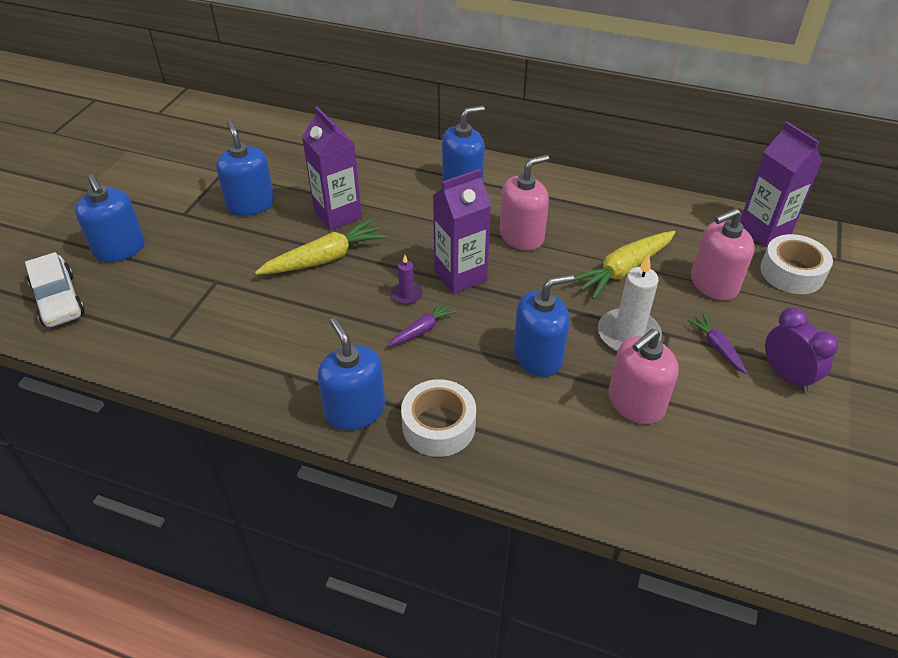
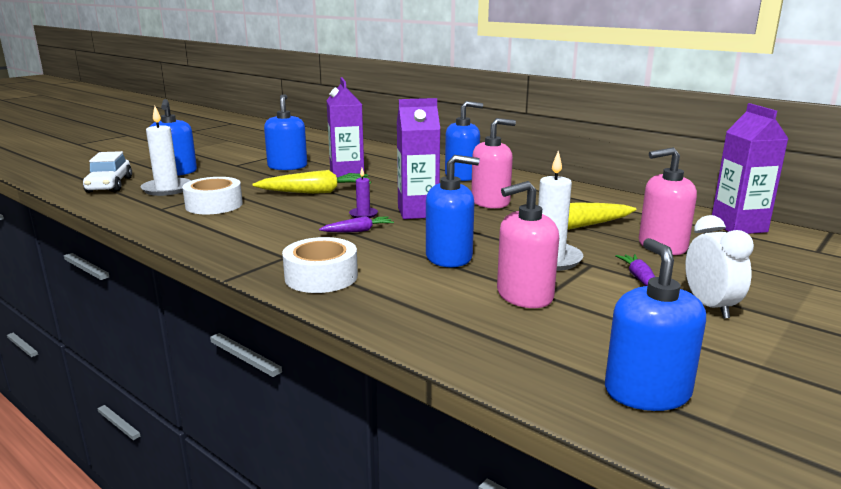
camera: 20 degrees right, 25 degrees down
(141, 292) = (167, 189): none -> white candle
(355, 410) = (259, 258): blue soap dispenser -> blue soap dispenser (647, 392)
(786, 376) = (709, 306): purple clock -> white clock
(792, 272) = (756, 251): white tape -> white tape (214, 205)

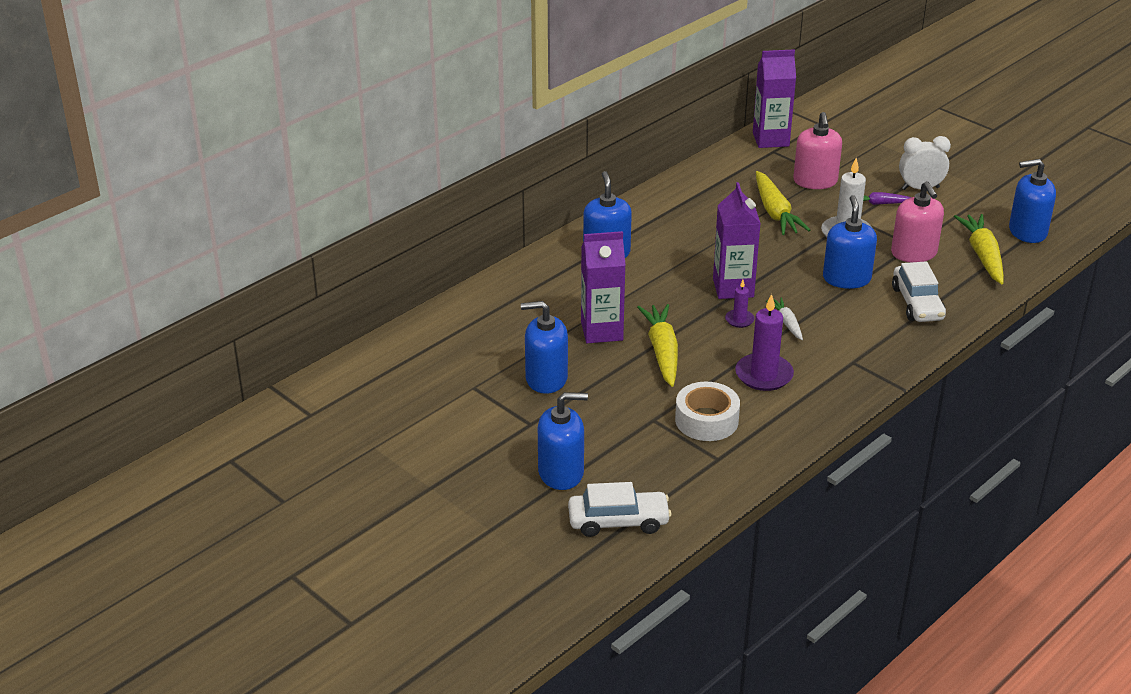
camera: 85 degrees left, 15 degrees up
(167, 189) = (641, 467): white candle -> none
(272, 222) = (764, 375): none -> purple candle
(321, 276) = (893, 341): white tape -> none
(358, 231) = (786, 323): purple carrot -> white carrot
(402, 293) = (917, 303): none -> white car
(490, 202) = (702, 245): pink soap dispenser -> none
(542, 344) = (982, 256): none -> yellow carrot

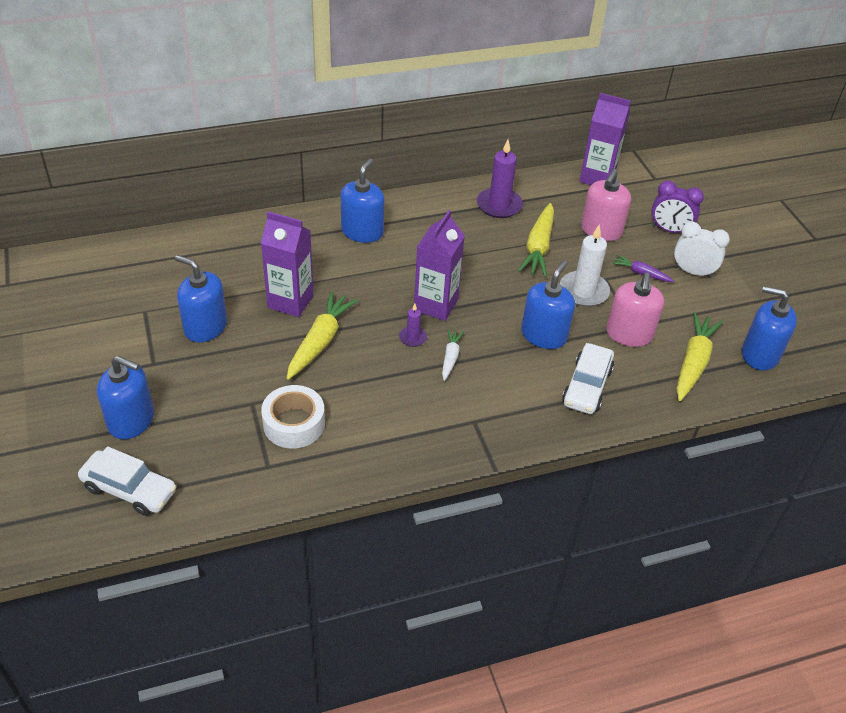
camera: 25 degrees right, 10 degrees up
(764, 375) = (383, 400): purple candle -> purple candle (499, 205)
(871, 162) = (669, 230): none -> purple clock

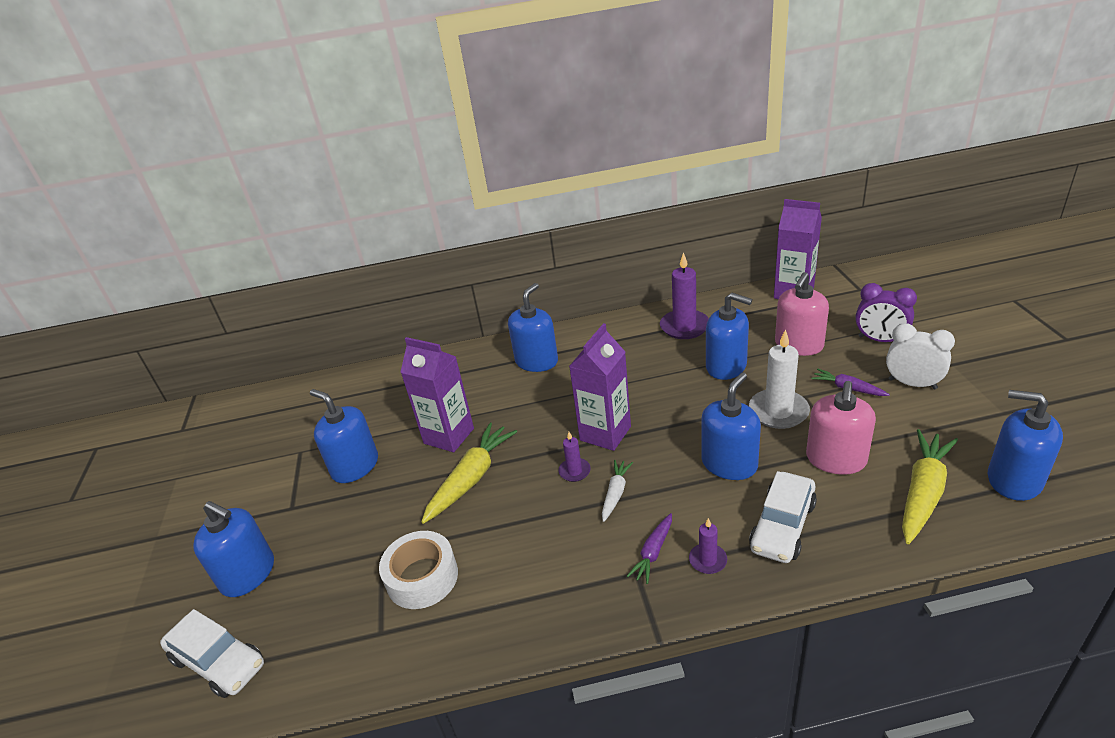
camera: 15 degrees right, 10 degrees down
(486, 405) = (653, 552): none -> purple carrot
(529, 412) = (708, 560): none -> purple candle
(538, 247) = (726, 366): yellow carrot -> blue soap dispenser

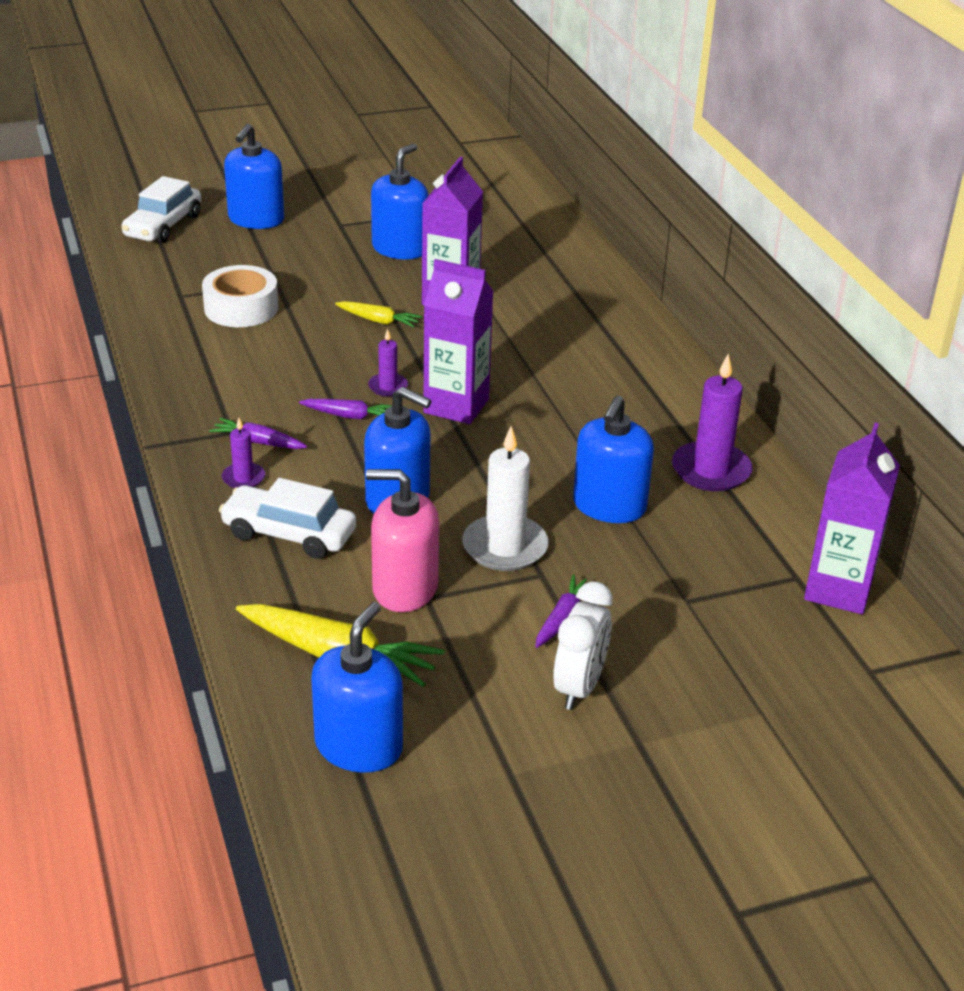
camera: 75 degrees right, 0 degrees up
(471, 478) = (378, 321): yellow carrot -> yellow carrot, size x0.55
(536, 361) = (605, 347): blue soap dispenser -> none
(615, 493) = (350, 416): white carrot -> purple carrot
(798, 345) = (674, 580): pink soap dispenser -> none
(880, 340) = (701, 671): purple clock -> none

